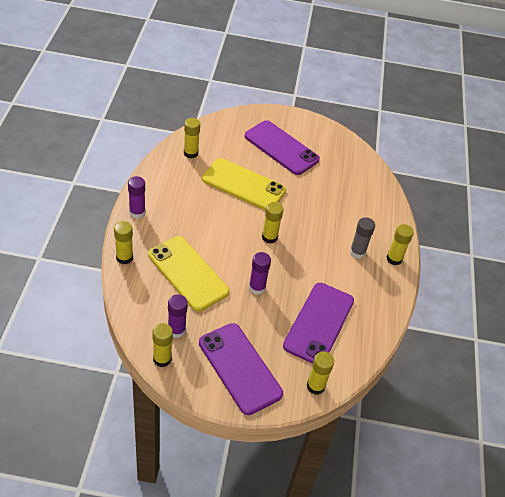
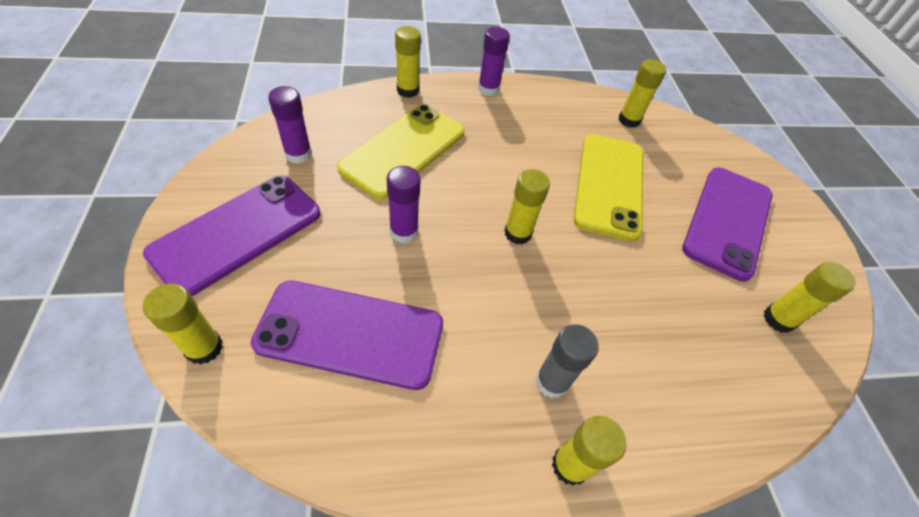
camera: 75 degrees right, 5 degrees up
(162, 359) = (247, 148): yellow glue stick -> yellow glue stick (778, 319)

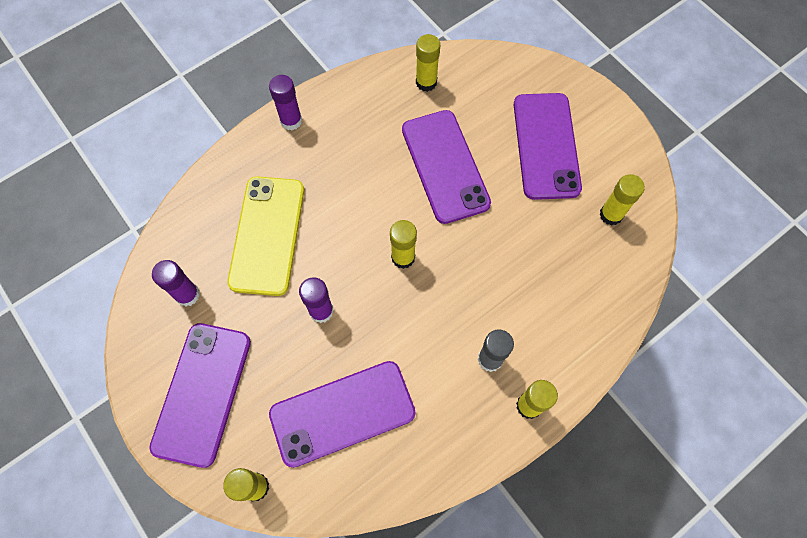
camera: 25 degrees left, 15 degrees up
(408, 90) = (224, 167): yellow glue stick -> none
(609, 185) = (445, 166): yellow phone -> purple phone

